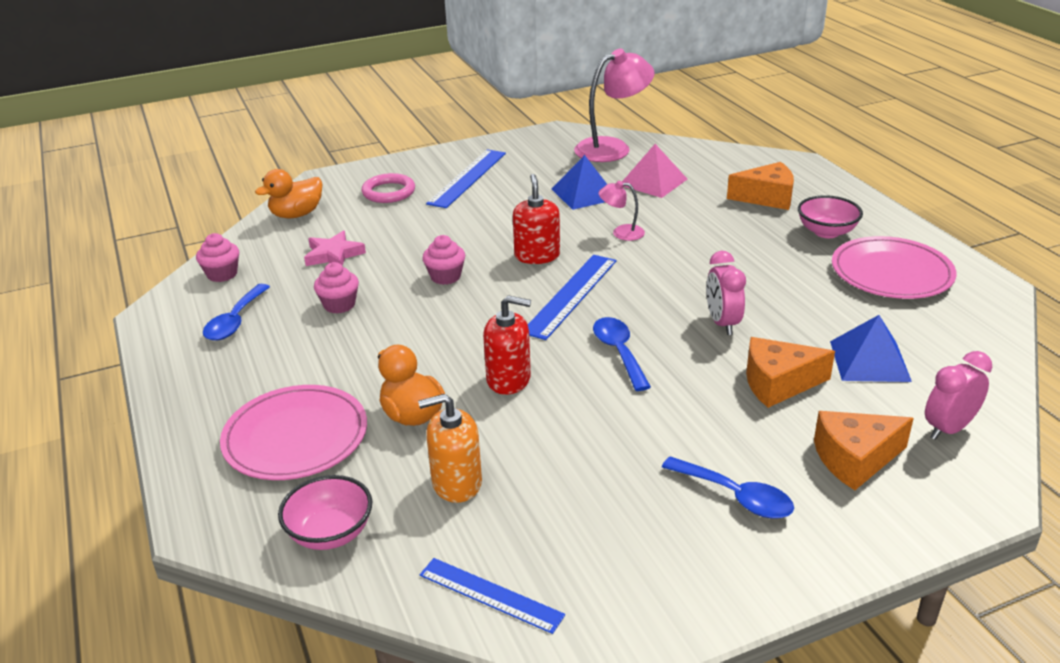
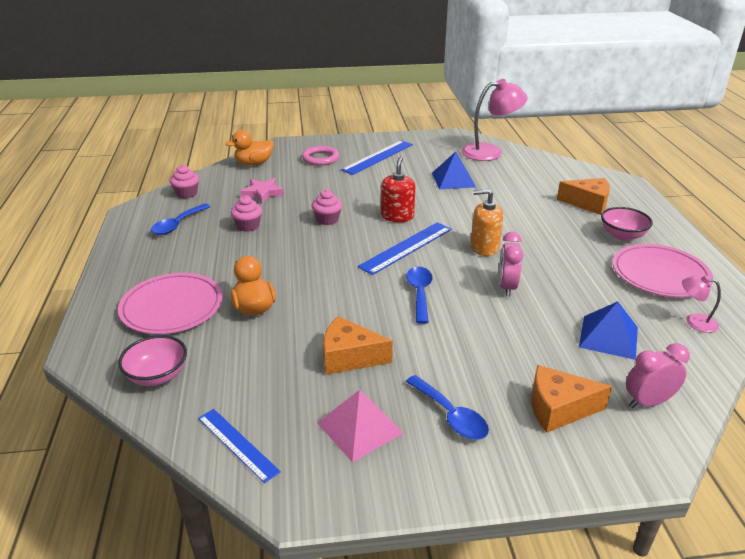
camera: 15 degrees right, 0 degrees up
(456, 483) = (258, 360): orange soap dispenser -> orange soap dispenser (484, 247)
(508, 379) = (332, 297): red soap dispenser -> none
(621, 233) = (465, 210): pink lamp -> pink lamp (694, 321)
(653, 182) = (507, 179): pink pyramid -> pink pyramid (360, 427)
(778, 383) = (527, 339): orange cheese -> orange cheese (349, 357)

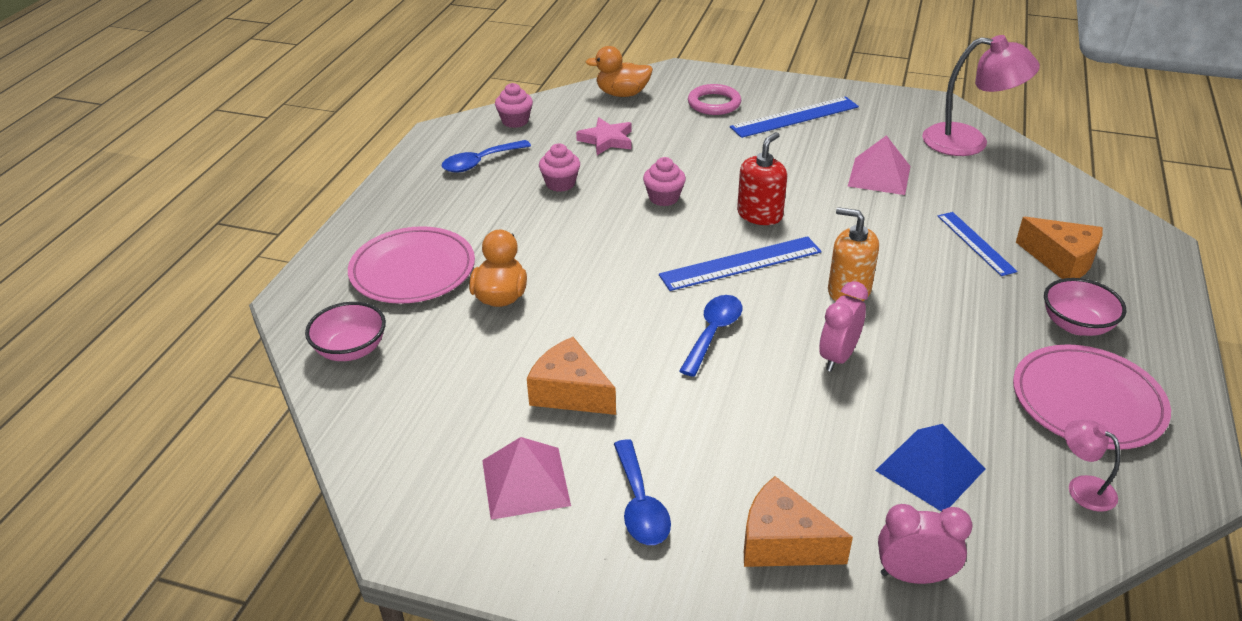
camera: 25 degrees right, 5 degrees up
(237, 444) = (385, 456): blue ruler -> blue ruler (975, 243)
(453, 180) = (879, 176): blue pyramid -> pink pyramid

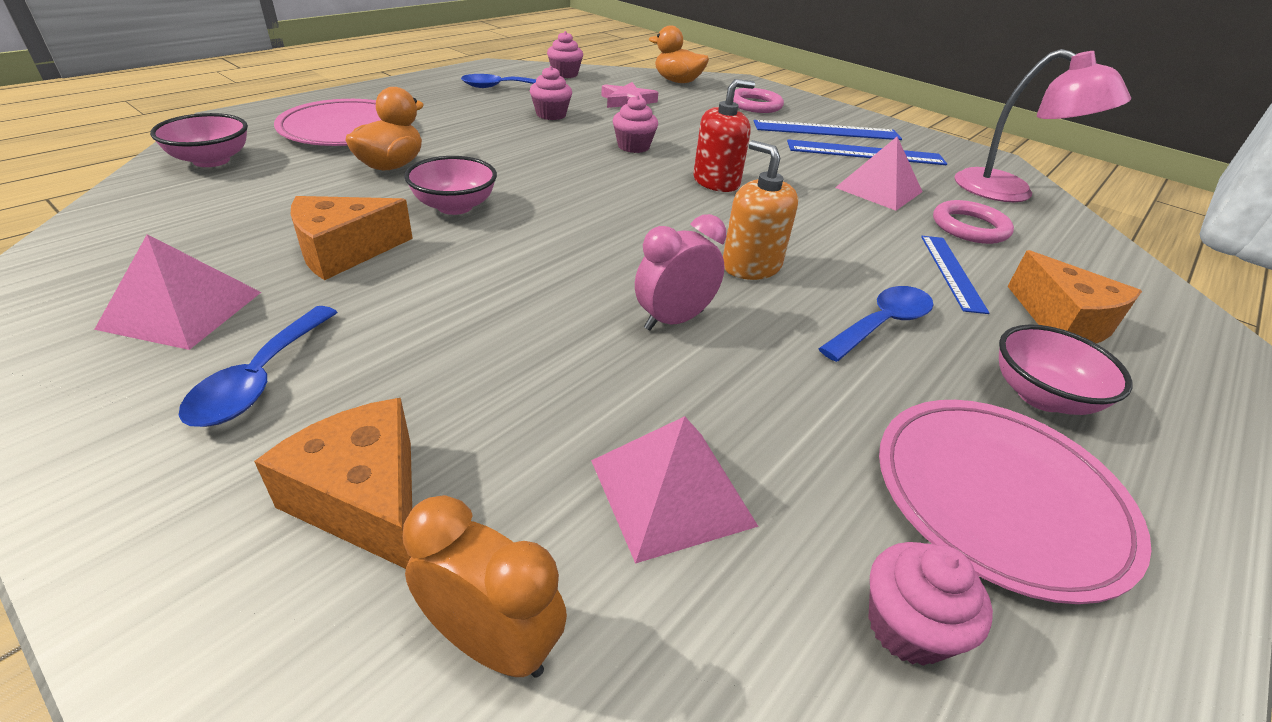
camera: 20 degrees right, 0 degrees up
(570, 392) = (344, 251): orange cheese -> orange cheese turned 90 degrees counterclockwise
(597, 319) = (455, 206): none -> pink bowl
(713, 332) = (556, 253): blue spoon -> blue spoon (882, 324)
(740, 263) = (653, 210): blue ruler -> blue ruler (865, 153)
(914, 576) = (492, 643): pink clock -> orange clock
(930, 469) = (671, 492): blue pyramid -> pink pyramid
(963, 193) = (969, 227): none -> pink ring
(1082, 487) = (907, 627): pink lamp -> pink cupcake

